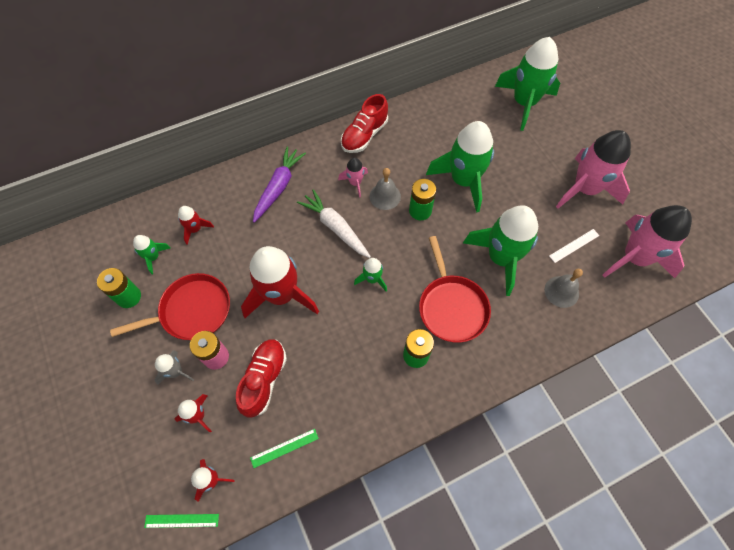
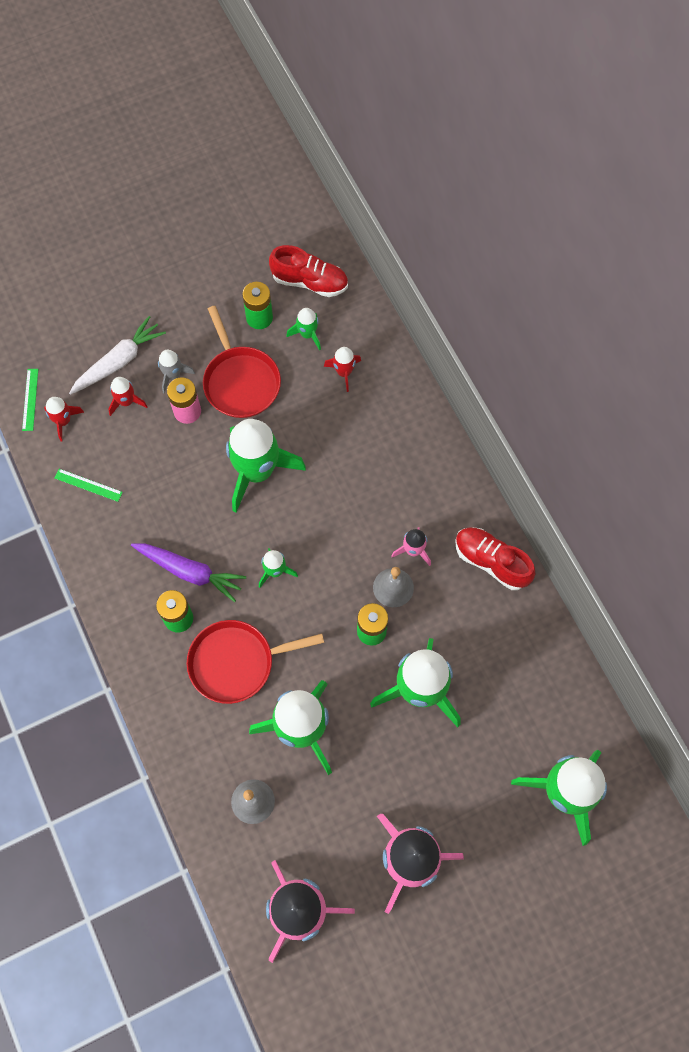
camera: 90 degrees right, 5 degrees up
(264, 379) = (160, 460): red shoe -> red shoe (310, 282)
(278, 187) = (404, 459): purple carrot -> purple carrot (190, 572)
(281, 295) = (257, 471): red rocket -> green rocket
(284, 448) = (88, 485): green ruler -> green ruler turned 45 degrees counterclockwise
(335, 227) = (346, 528): white carrot -> white carrot (119, 361)
(574, 245) = (318, 829): white ruler -> none

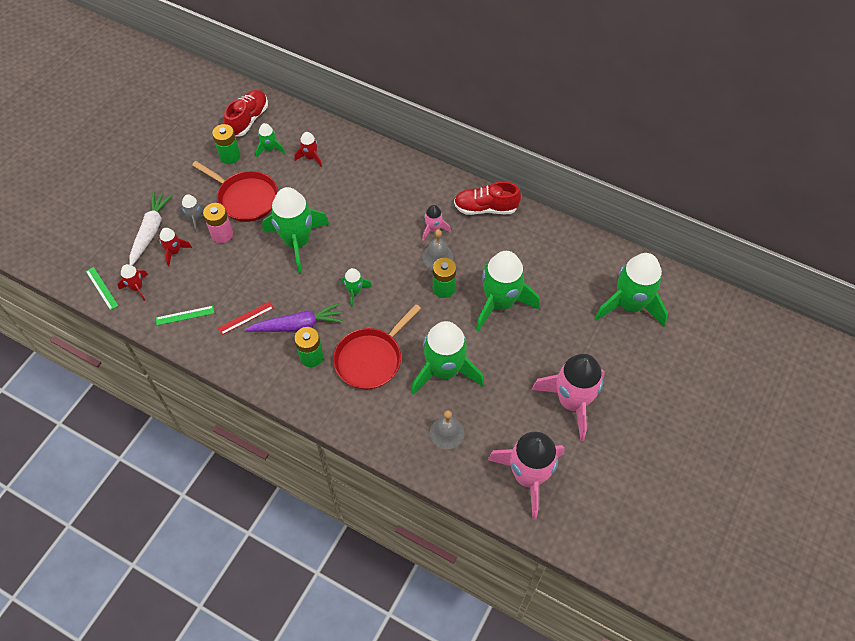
camera: 35 degrees left, 10 degrees down
(144, 528) = (245, 318): none -> red ruler
(310, 282) = (248, 120): red shoe -> red shoe turned 45 degrees counterclockwise

